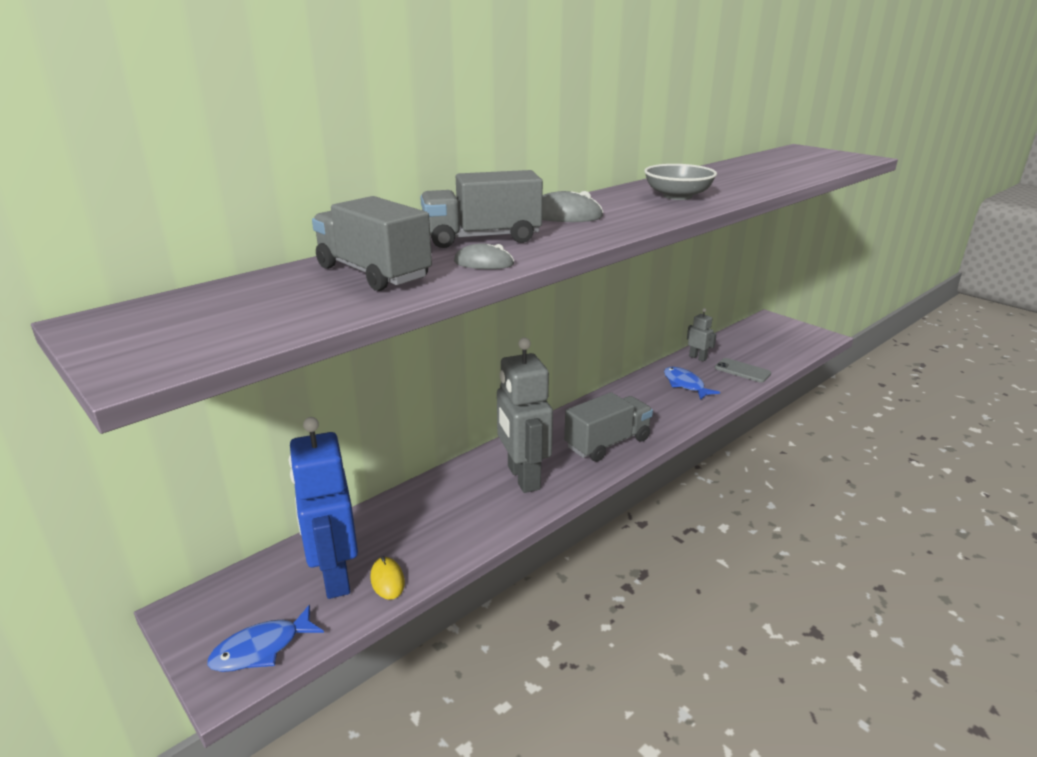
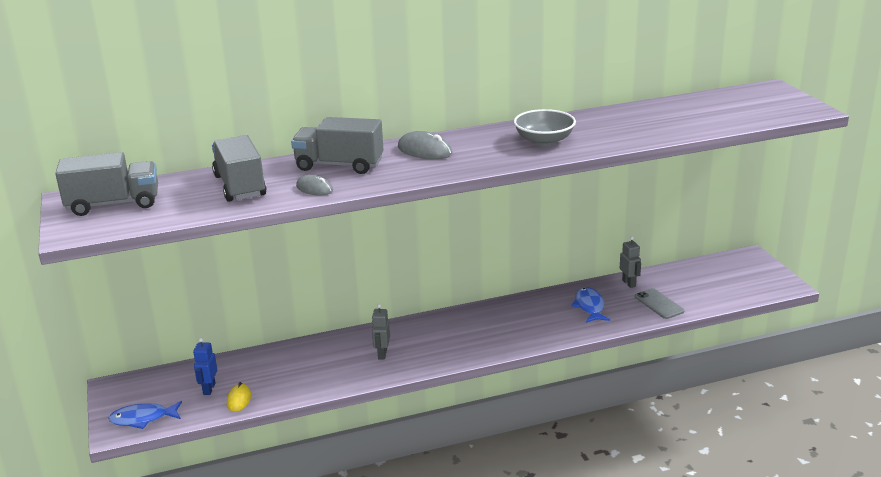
camera: 25 degrees right, 0 degrees up
(334, 576) = (209, 389): blue robot -> blue robot, size x0.47
(523, 478) = (382, 354): grey robot -> grey robot, size x0.47
(607, 443) = (471, 342): grey truck -> grey truck (114, 204)

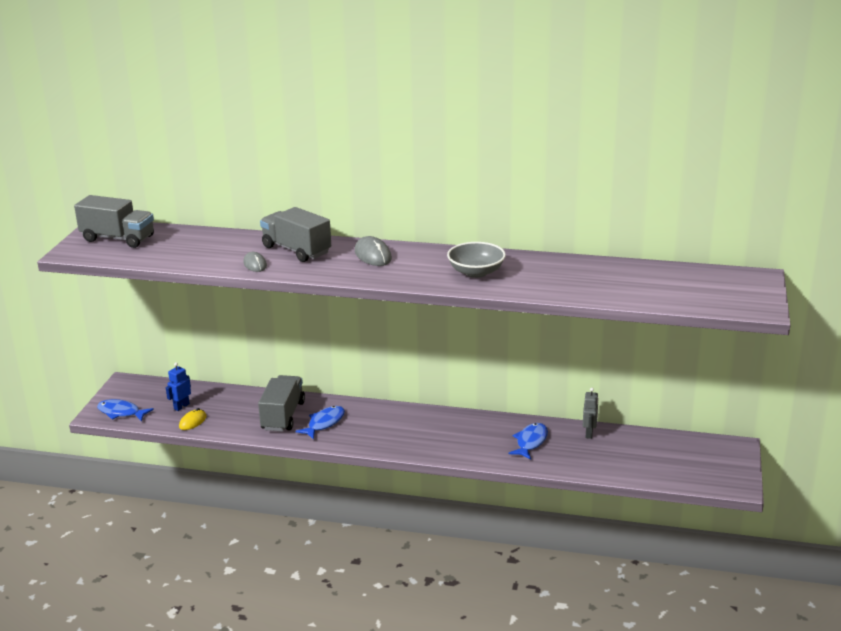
camera: 30 degrees right, 0 degrees up
(240, 186) = (210, 248): grey truck -> grey truck (283, 416)
(382, 354) = (324, 423): grey robot -> blue fish
(659, 304) = (594, 461): grey phone -> none

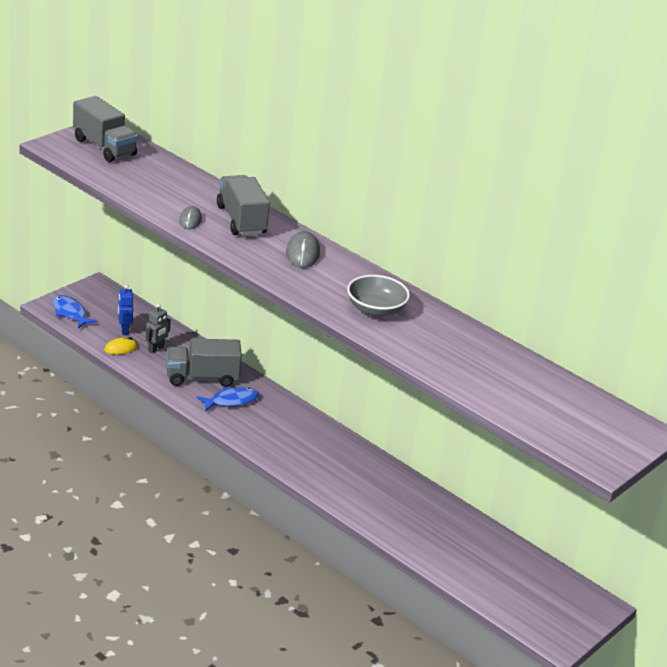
camera: 25 degrees right, 5 degrees up
(181, 406) = (124, 330): blue robot -> blue robot turned 75 degrees counterclockwise
(283, 416) = (202, 377): grey truck -> grey truck turned 135 degrees counterclockwise
(530, 442) = (401, 505): blue fish -> none
(589, 433) = (466, 524): grey robot -> grey robot (156, 349)

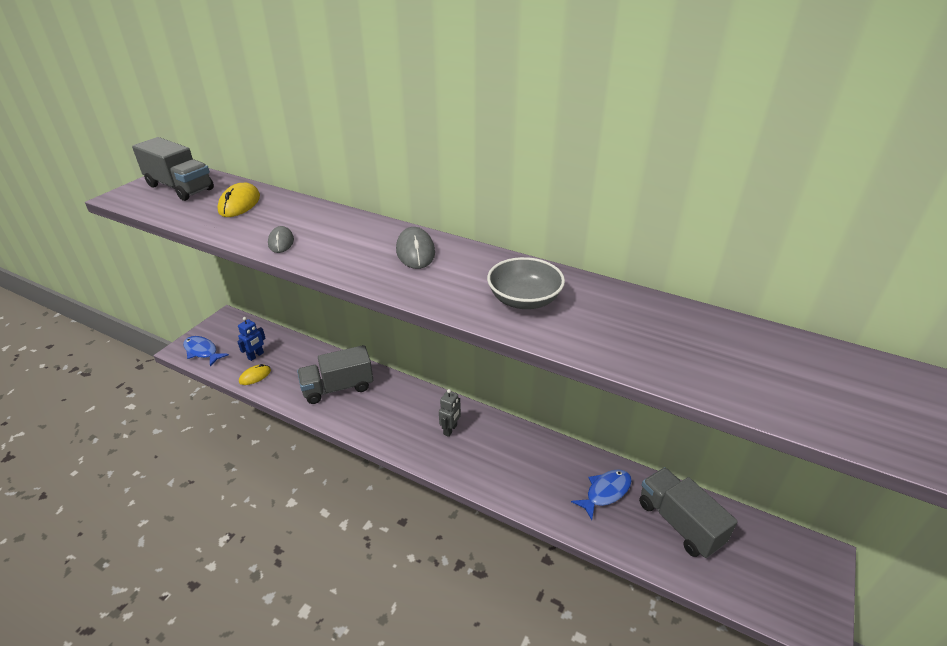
camera: 10 degrees left, 5 degrees up
(124, 330) = (256, 356): blue robot -> blue robot turned 120 degrees counterclockwise
(156, 349) = (289, 368): grey robot -> grey robot (450, 430)
(158, 176) = (239, 204): none -> yellow mouse
(231, 401) = (371, 406): blue fish -> blue fish (605, 492)
(241, 220) = (338, 230): grey truck -> grey truck (679, 523)

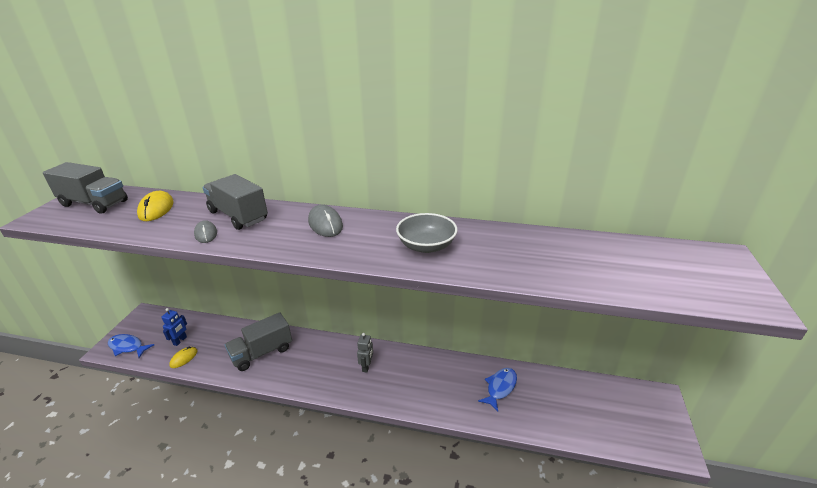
camera: 15 degrees left, 5 degrees down
(679, 523) = (559, 397): grey truck -> grey truck (238, 216)

